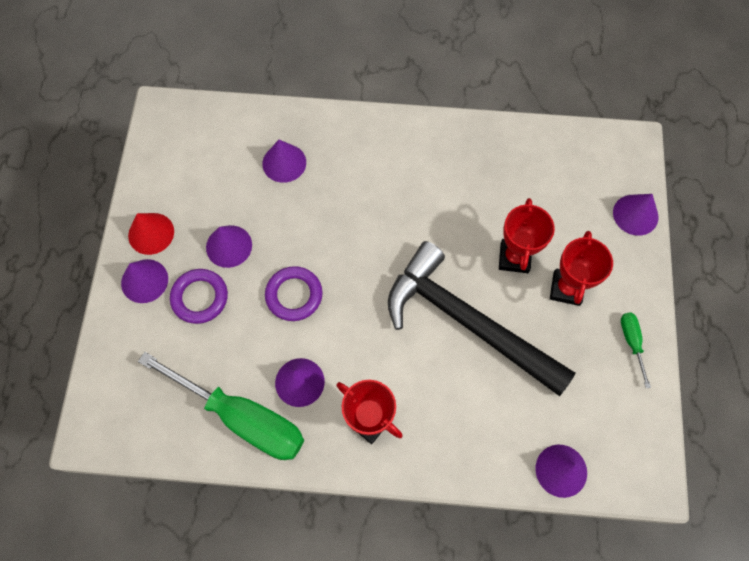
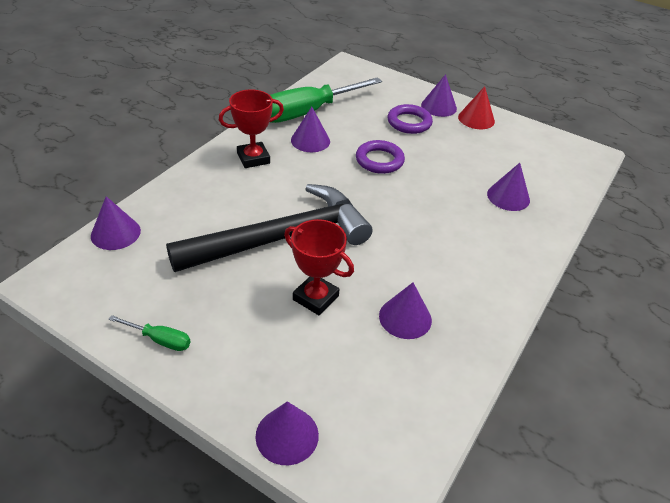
camera: 115 degrees right, 25 degrees down
(229, 246) = (443, 146): purple cone -> purple cone (405, 317)
(566, 288) = (254, 320): red trophy -> none

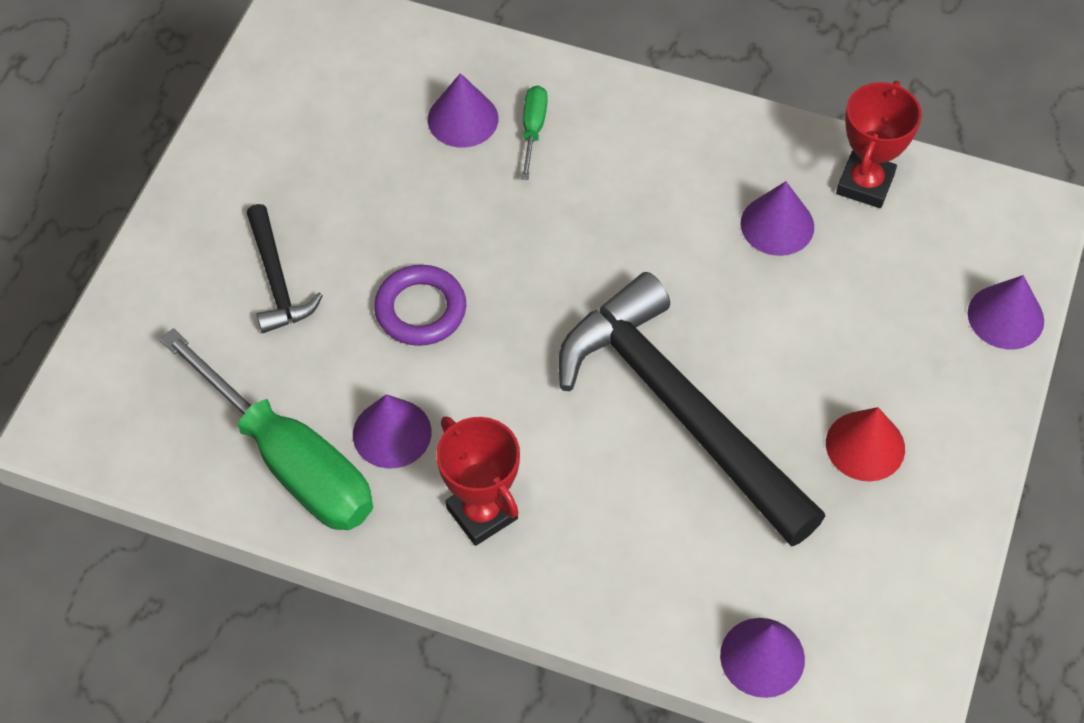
camera: 100 degrees left, 15 degrees up
(160, 340) = (937, 501): green screwdriver -> green screwdriver (533, 129)
(315, 298) = (785, 335): red trophy -> red trophy (865, 184)
(409, 122) = (276, 280): purple ring -> black hammer
(438, 106) = (201, 238): purple cone -> none
(476, 119) = (230, 174): red cone -> red cone (865, 445)

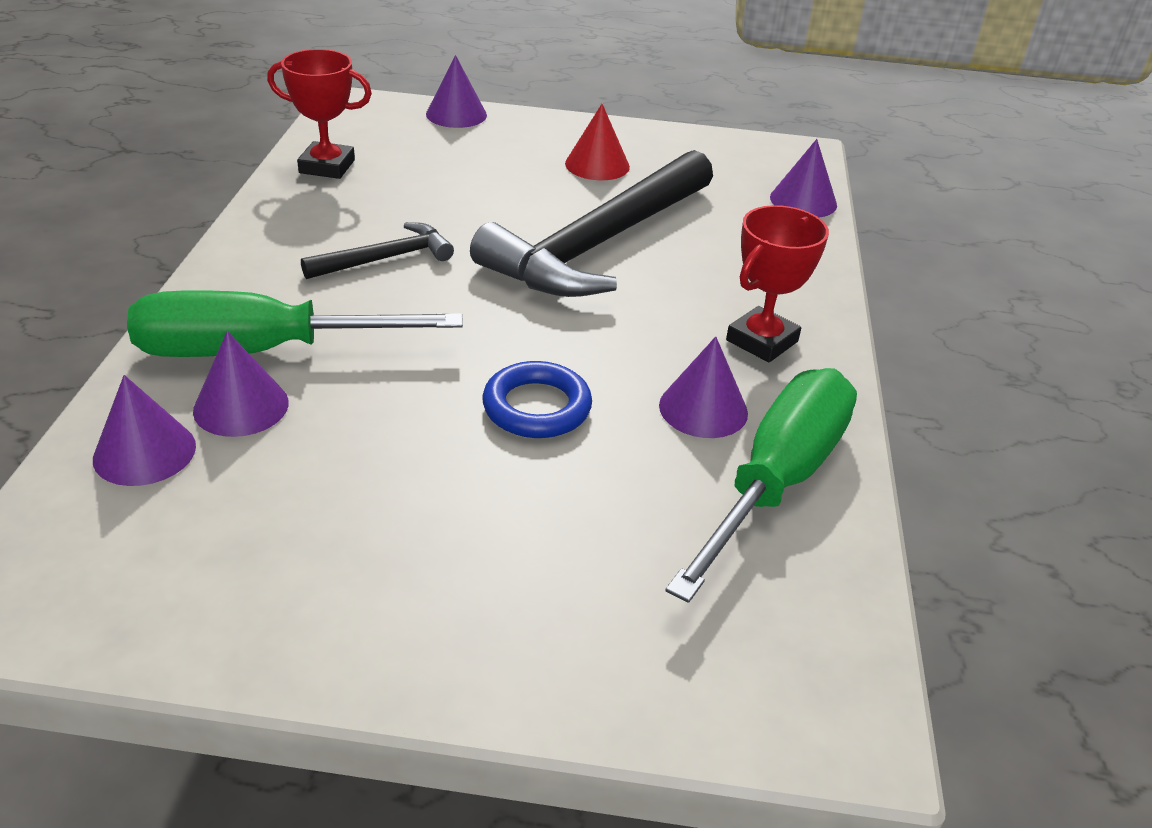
camera: 105 degrees left, 20 degrees down
(276, 280) = (527, 537): black hammer -> black hammer (386, 259)
(420, 310) = (537, 407): purple ring -> blue ring
(533, 129) = (258, 351): green screwdriver -> green screwdriver, size x2.34
(777, 225) = (380, 205): purple cone -> purple cone (144, 452)

